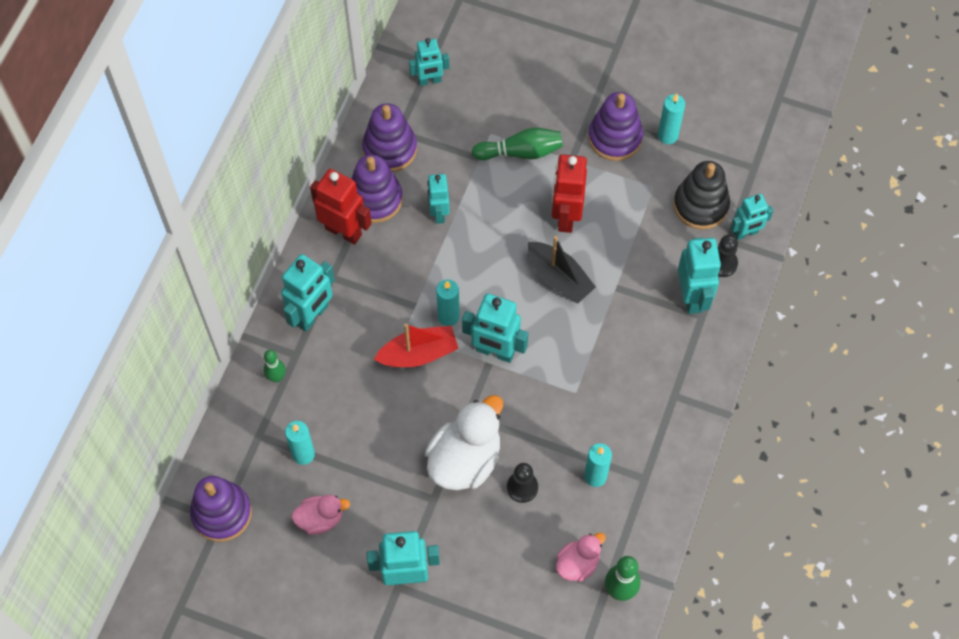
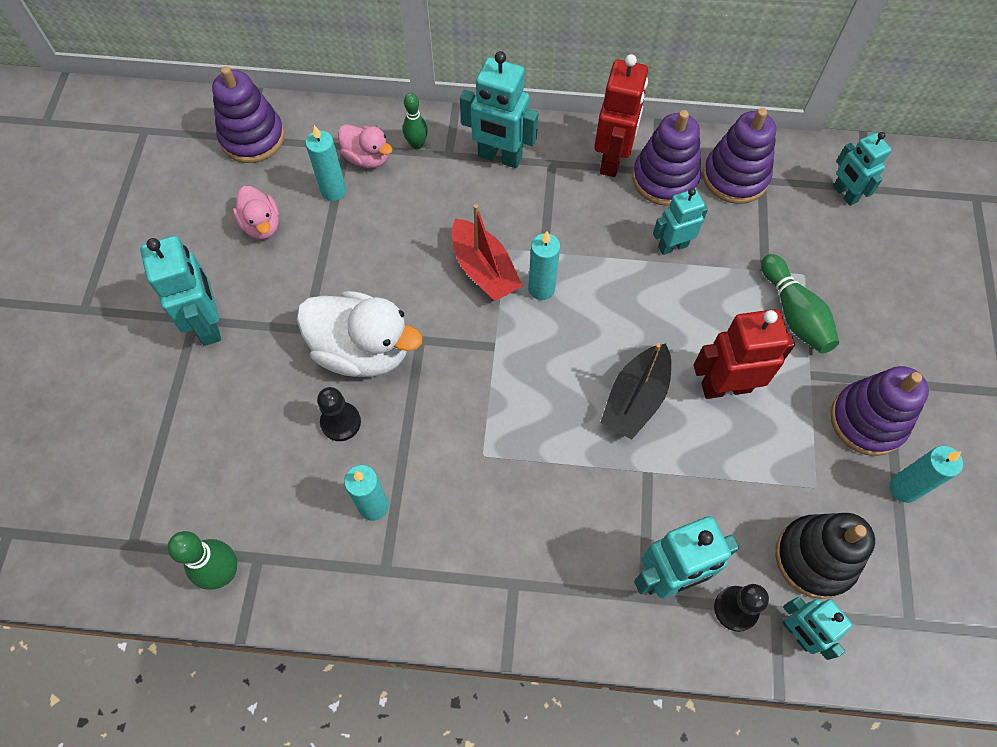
camera: 75 degrees right, 0 degrees up
(495, 351) = (511, 349): turquoise robot -> none
(578, 563) = (252, 511): pink duck -> pink duck (367, 158)

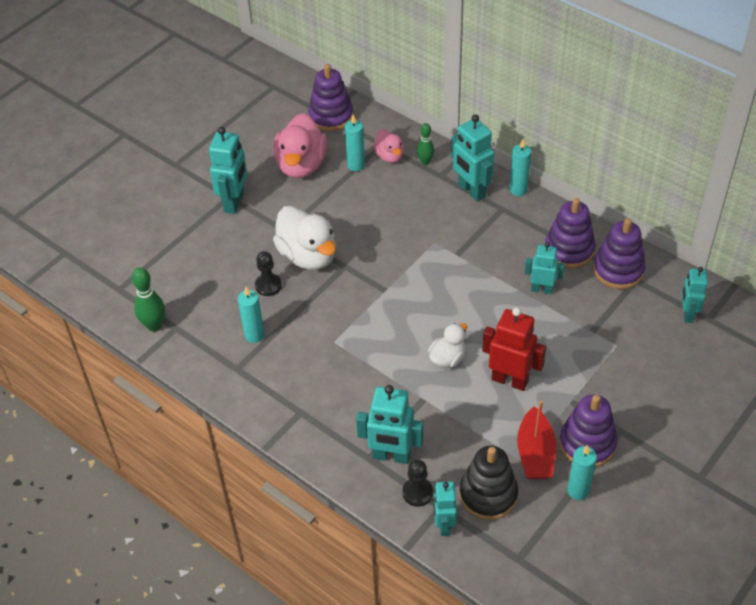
camera: 35 degrees right, 15 degrees down
(262, 225) = (301, 165): pink duck -> pink duck, size x1.81
(484, 270) = (412, 247): red boat -> red boat (535, 453)
(541, 289) = (438, 274): turquoise candle -> turquoise candle (518, 190)
(612, 160) = (543, 224): red robot -> none
(635, 399) = (447, 358): black boat -> white duck
(794, 313) = (590, 363): green bowling pin -> none

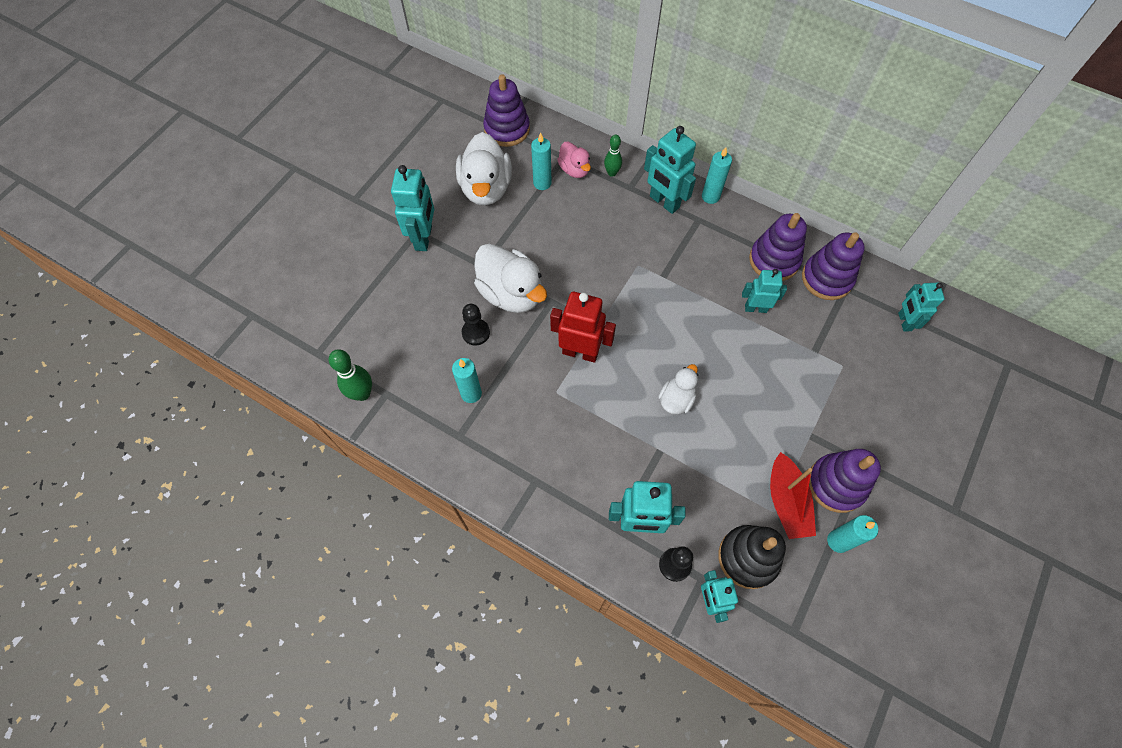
camera: 10 degrees left, 15 degrees up
(301, 165) = (486, 188): pink duck -> white duck
(510, 380) = (744, 418): red robot -> red robot (580, 352)

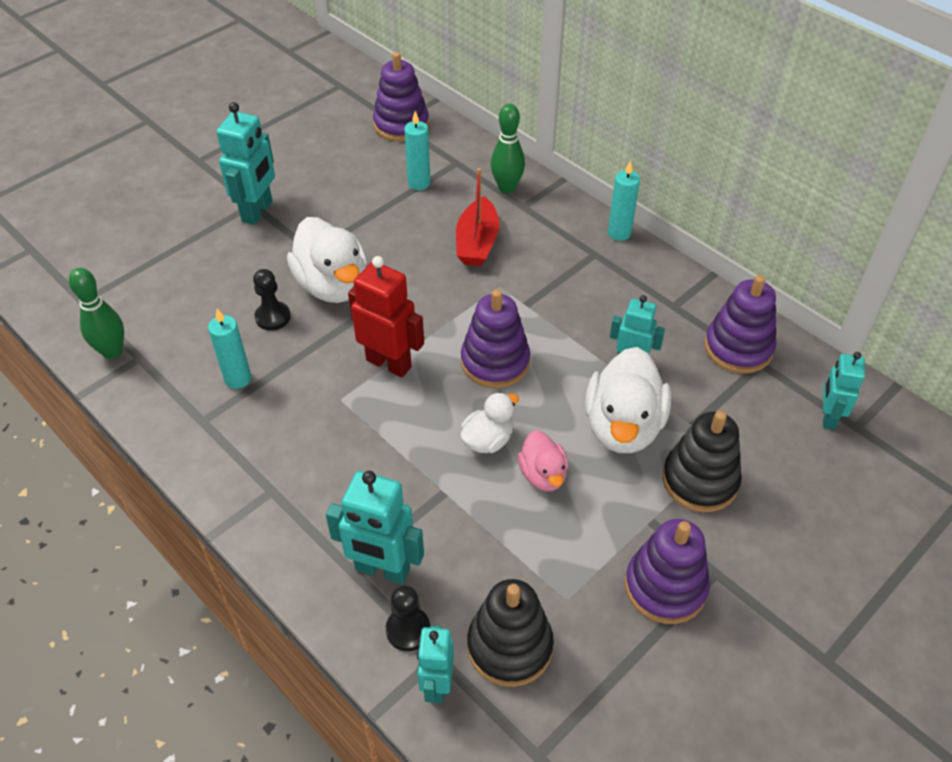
camera: 15 degrees right, 15 degrees down
(486, 188) = (351, 176): white duck -> white duck (623, 426)
(574, 170) = (463, 177): pink duck -> pink duck (543, 475)
(612, 173) = (507, 188): green bowling pin -> green bowling pin, size x1.52
(664, 202) = (558, 228): turquoise robot -> none
(774, 260) = (675, 314): purple stacking toy -> purple stacking toy (495, 362)
(786, 502) = (588, 592): red boat -> red boat (477, 243)
(833, 395) = (700, 480): none -> black stacking toy
(838, 541) = (642, 657): turquoise candle -> none

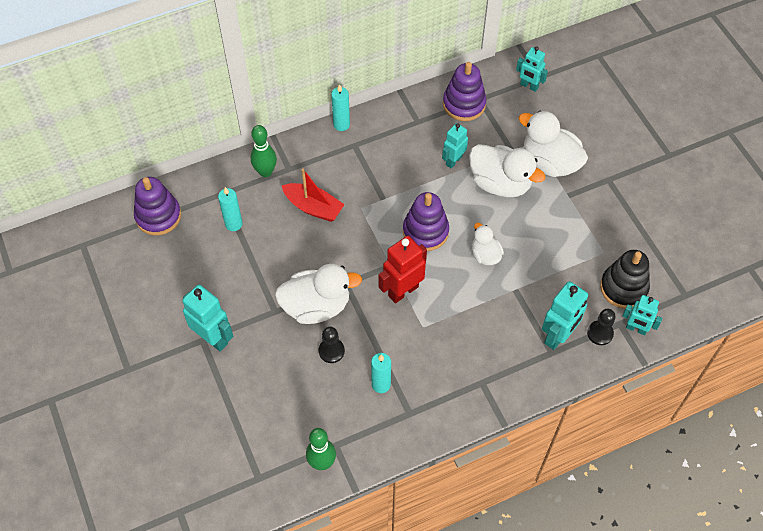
camera: 70 degrees left, 10 degrees up
(543, 475) = (520, 235): pink duck -> none
(665, 587) = (610, 205): purple stacking toy -> none
(700, 480) = (550, 162): black stacking toy -> white duck

